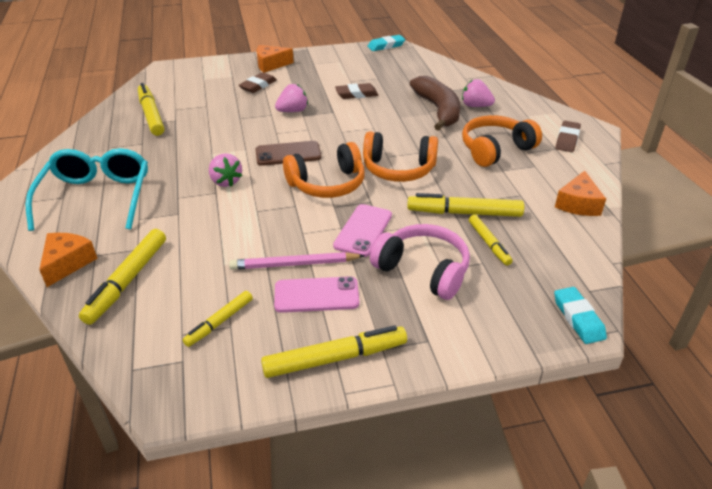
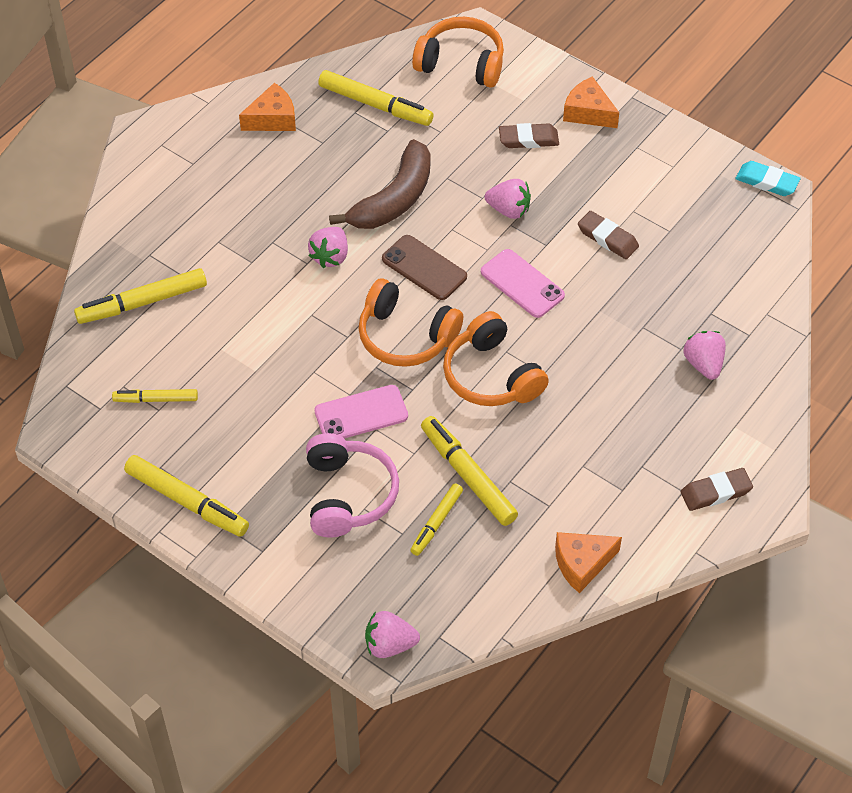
camera: 50 degrees right, 15 degrees up
(67, 263) = (124, 246): orange cheese -> orange cheese (273, 119)
(97, 197) = (216, 186): turquoise glasses -> none
(151, 115) = (375, 105): yellow marker -> yellow marker turned 90 degrees clockwise
(294, 264) = (267, 397): pink pencil -> none
(316, 295) = (244, 440): pink phone -> pink phone (522, 284)
(438, 110) = (654, 335): brown banana -> brown banana (394, 199)
(495, 149) = (620, 437): orange headphones -> orange headphones (461, 63)
(578, 318) = (389, 645): turquoise eraser -> pink strawberry

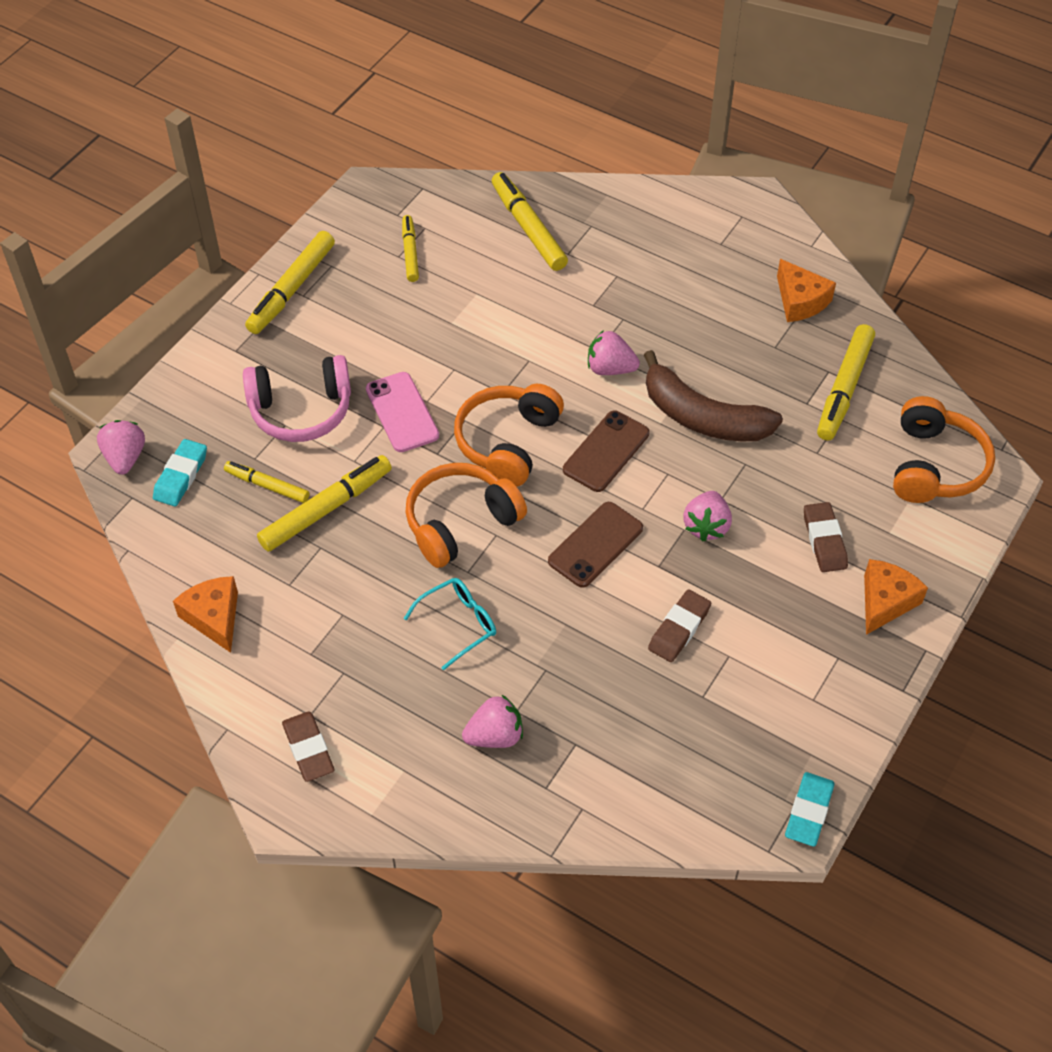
camera: 85 degrees right, 0 degrees up
(417, 595) = (181, 476): none -> turquoise eraser
(522, 284) = (595, 545): pink phone -> brown phone
(596, 382) = (459, 624): none -> turquoise glasses

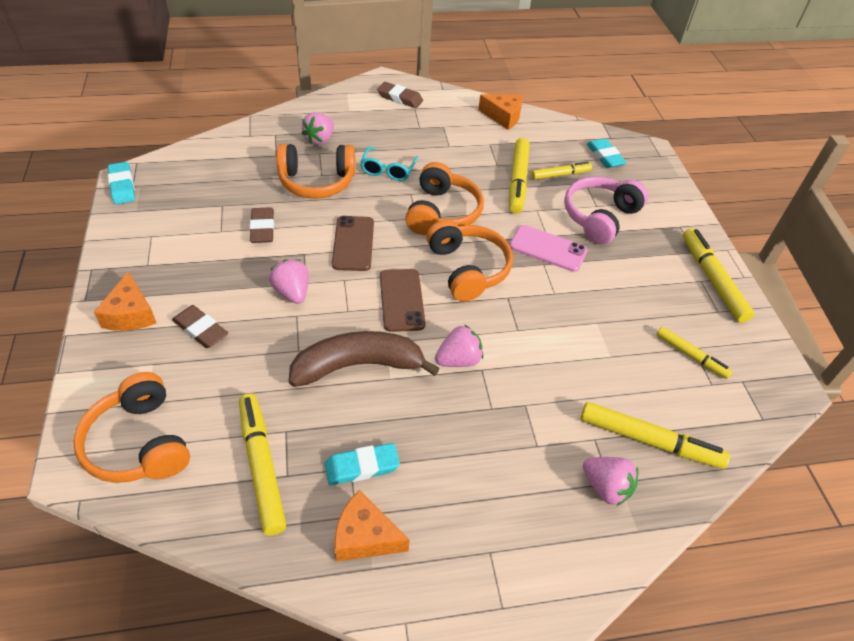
camera: 135 degrees right, 5 degrees down
(125, 458) = (640, 149): pink strawberry -> pink strawberry (606, 487)
(561, 661) = (317, 182): none -> orange headphones
(766, 342) = (362, 466): none -> turquoise eraser

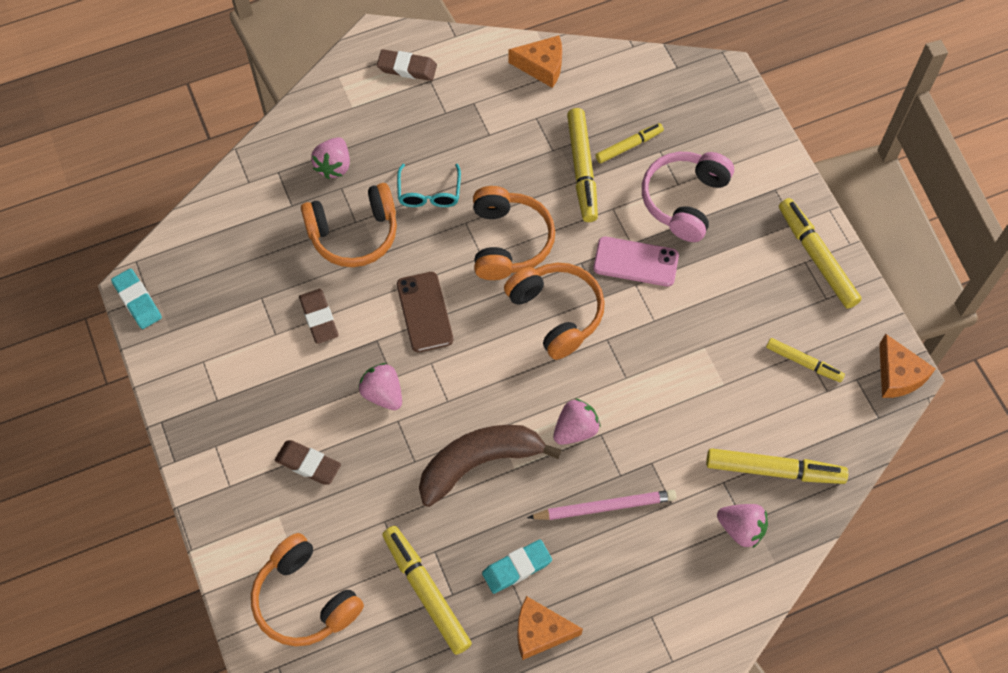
camera: 10 degrees left, 15 degrees up
(130, 314) = (229, 465): orange cheese -> orange cheese (898, 375)
(402, 300) = (498, 372): brown phone -> none
(468, 432) = (605, 507): none -> pink pencil
(605, 156) = (675, 102): turquoise eraser -> none

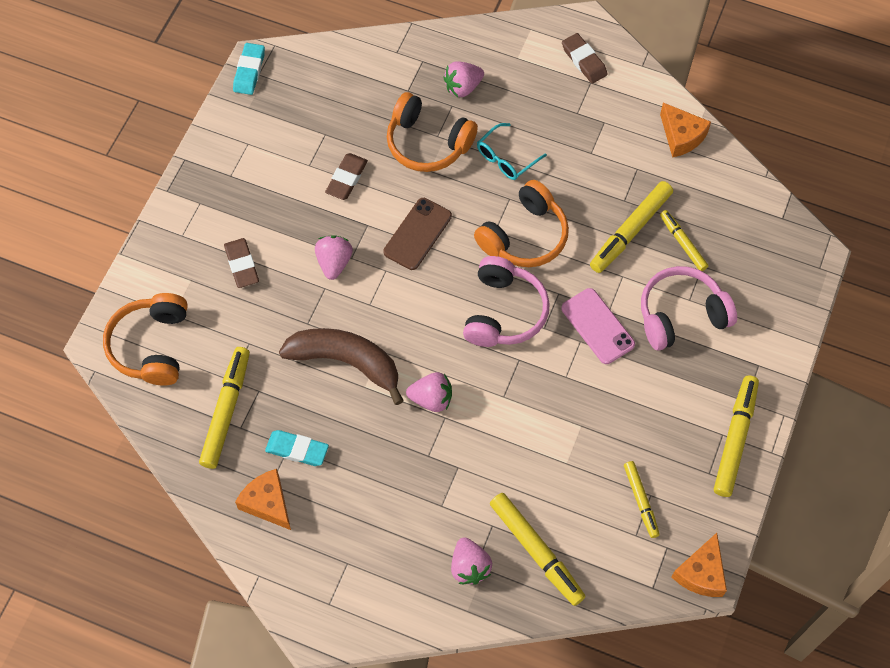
camera: 45 degrees right, 0 degrees up
(556, 313) = (504, 312): orange headphones -> pink headphones
(605, 507) = (395, 466): pink pencil -> none
(628, 146) = (682, 243): yellow marker -> yellow marker turned 135 degrees counterclockwise

